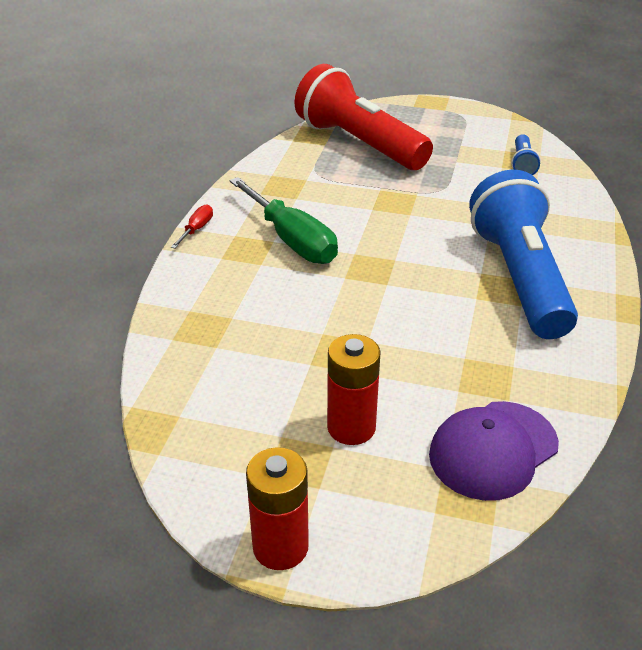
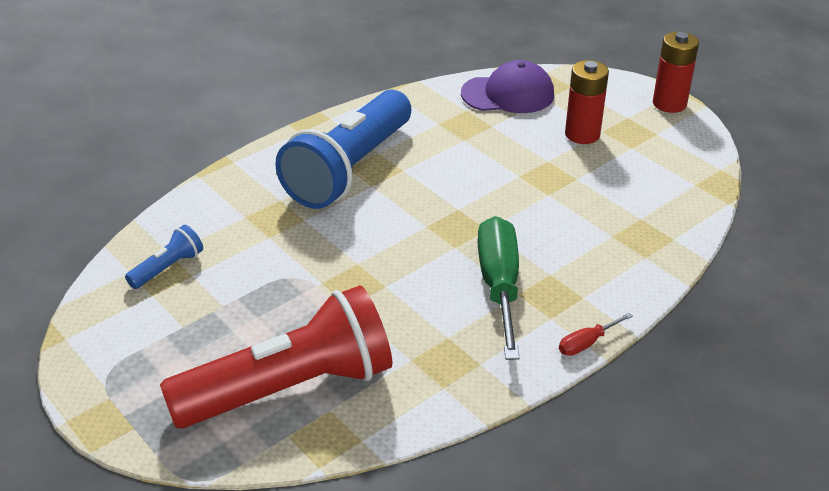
camera: 145 degrees left, 0 degrees up
(359, 144) = (289, 388): red flashlight -> red flashlight turned 105 degrees counterclockwise

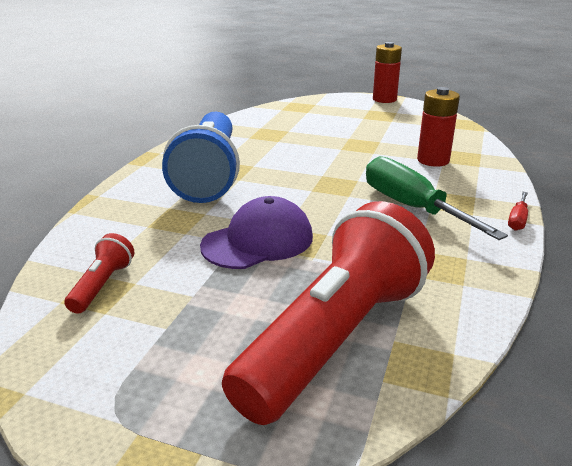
camera: 30 degrees left, 10 degrees down
(168, 268) = (102, 285): blue flashlight -> red flashlight
(508, 94) = (279, 115): purple cap -> purple cap (258, 241)
(582, 134) = (353, 122): red battery -> red battery (433, 160)

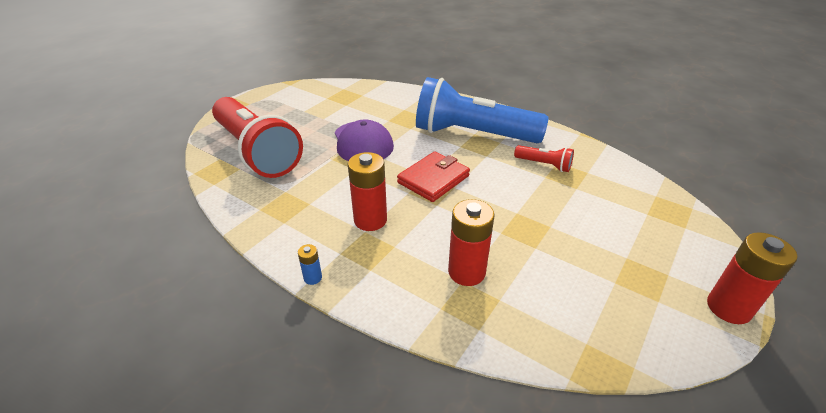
camera: 105 degrees right, 10 degrees up
(102, 285) = (349, 97): red flashlight -> red flashlight (544, 165)
(316, 186) = (433, 179): none -> red wallet
(412, 207) = (370, 220): green screwdriver -> red battery
(517, 220) = (313, 278): red screwdriver -> blue battery

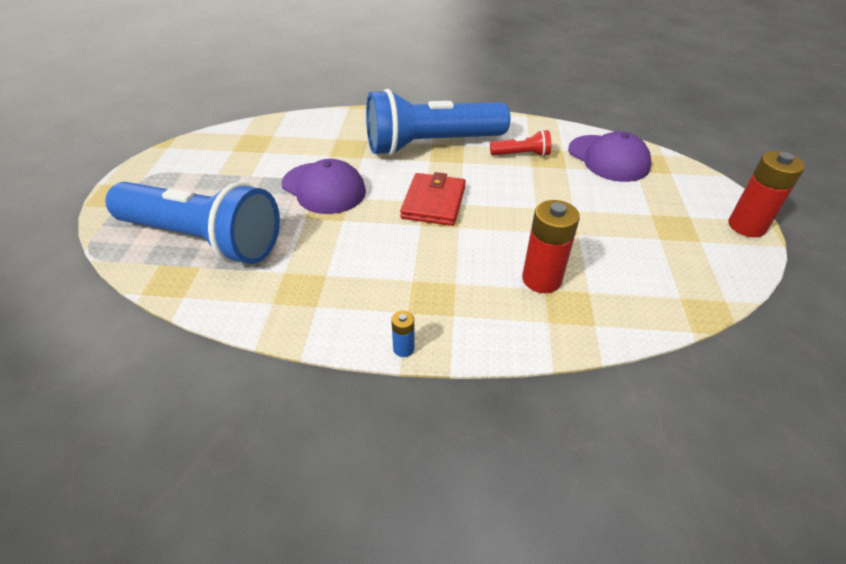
camera: 30 degrees left, 5 degrees up
(257, 151) = (203, 239): red flashlight -> blue flashlight
(370, 220) = (408, 267): red battery -> none
(627, 193) = (608, 158): none -> purple cap

